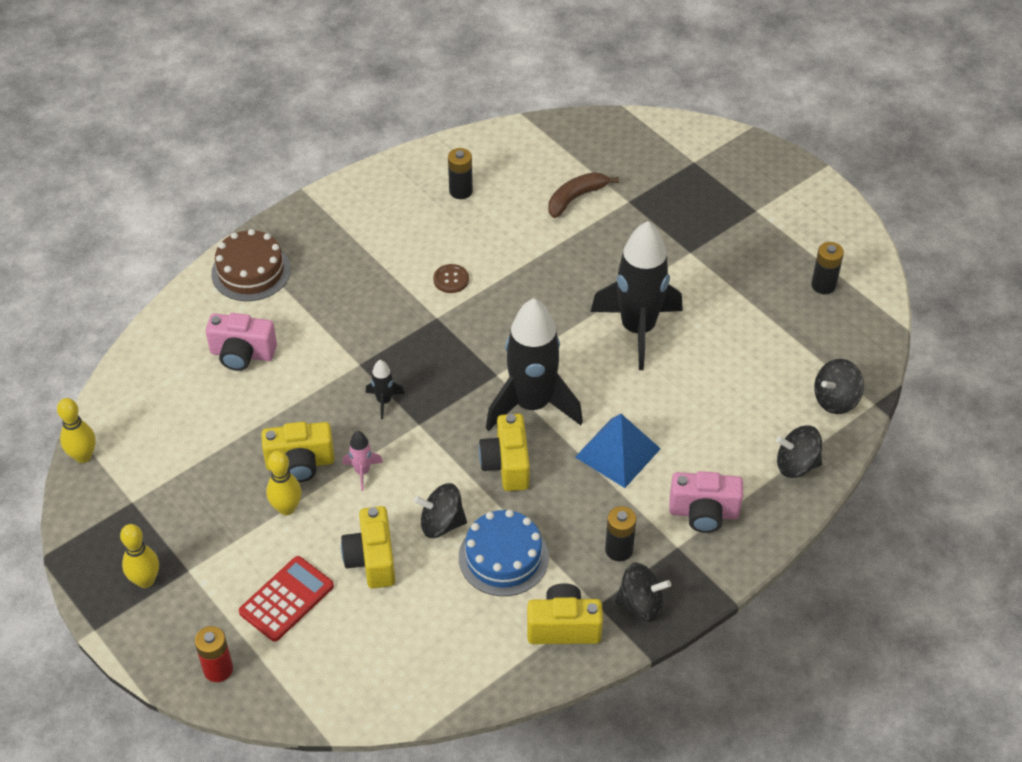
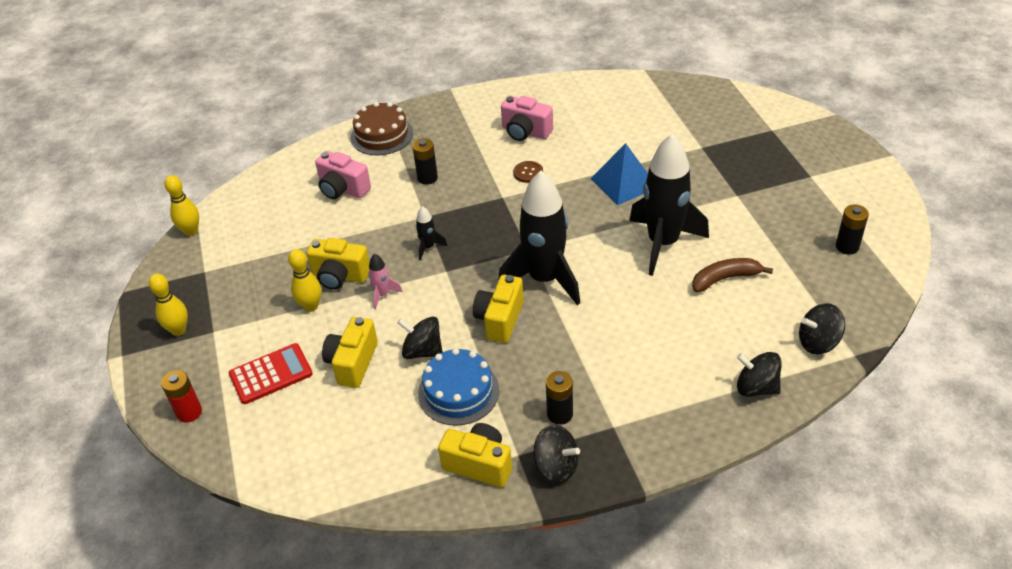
camera: 25 degrees right, 5 degrees down
(461, 191) = (568, 113): black battery -> black battery (427, 178)
(576, 198) = (658, 136): brown banana -> brown banana (725, 279)
(617, 452) = (598, 335): blue pyramid -> blue pyramid (623, 182)
(704, 513) = (650, 405): pink camera -> pink camera (525, 132)

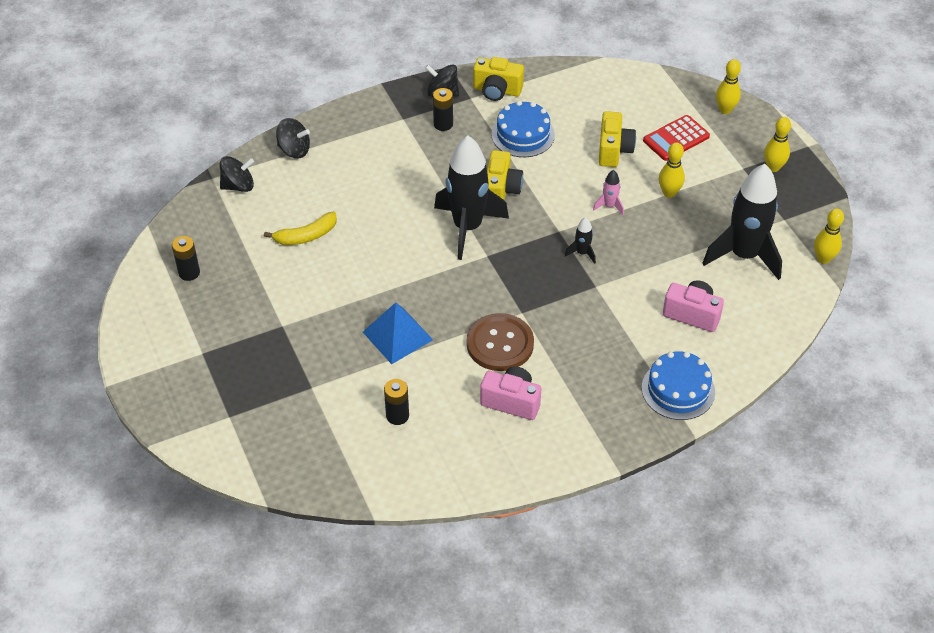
camera: 170 degrees right, 5 degrees up
(189, 412) = (725, 110): red battery -> yellow bowling pin
(340, 276) = (655, 221): yellow camera -> none
(382, 135) = (678, 390): brown cake -> blue cake
(422, 351) = (559, 162): black spinning top -> none
(427, 178) = (607, 332): black battery -> black battery (397, 416)
(528, 173) = (500, 344): brown button -> brown button, size x2.10
(663, 243) = (360, 268): black rocket -> black rocket (744, 255)
(725, 279) = (306, 236): brown banana -> yellow banana

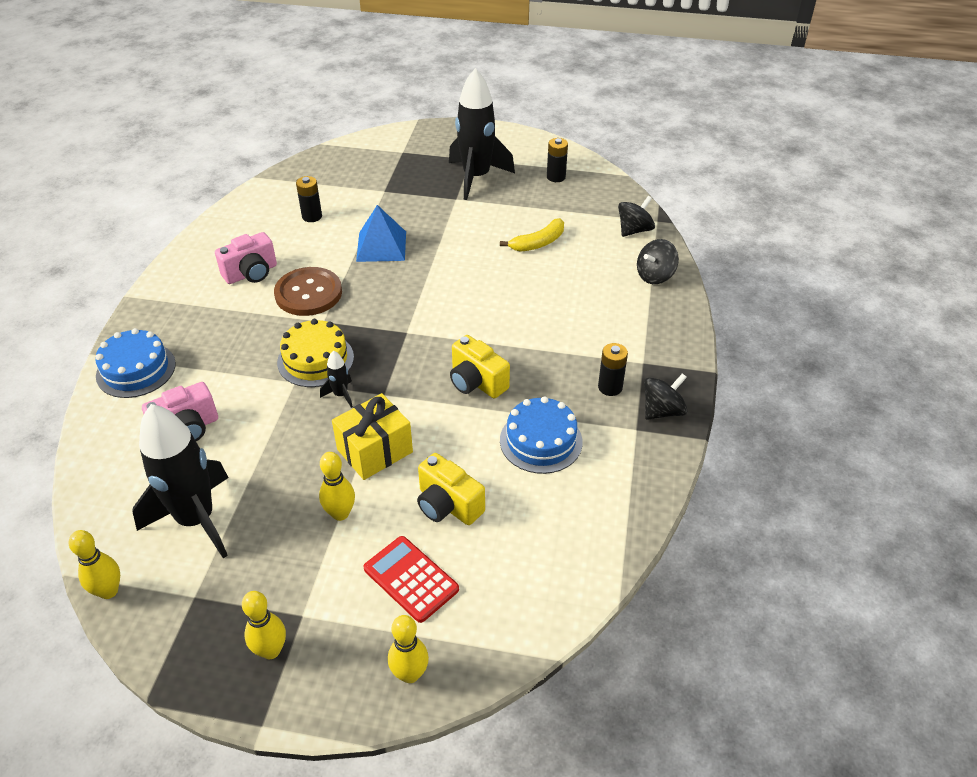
camera: 125 degrees right, 5 degrees down
(238, 186) = (634, 230): black spinning top -> black spinning top turned 150 degrees counterclockwise
(306, 236) = (538, 243): yellow banana -> yellow banana turned 135 degrees counterclockwise
(467, 227) = (452, 336): black rocket -> black rocket (476, 178)
(497, 90) = (631, 457): yellow camera -> none
(564, 289) = (315, 359): none -> yellow cake
(609, 206) = (375, 451): pink rocket -> yellow gift
(676, 138) = (411, 579): red calculator -> red calculator turned 45 degrees counterclockwise

